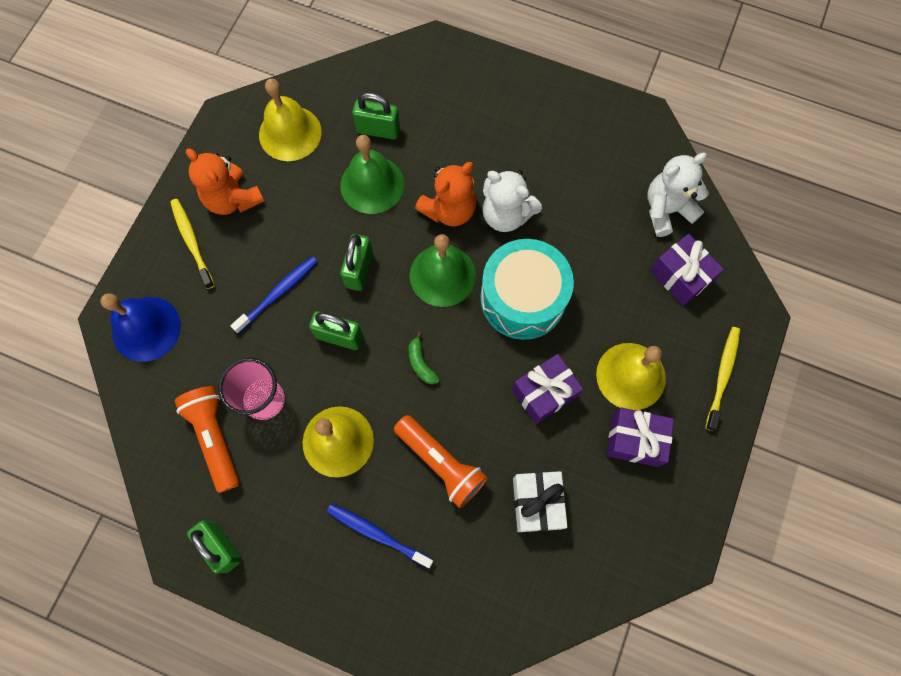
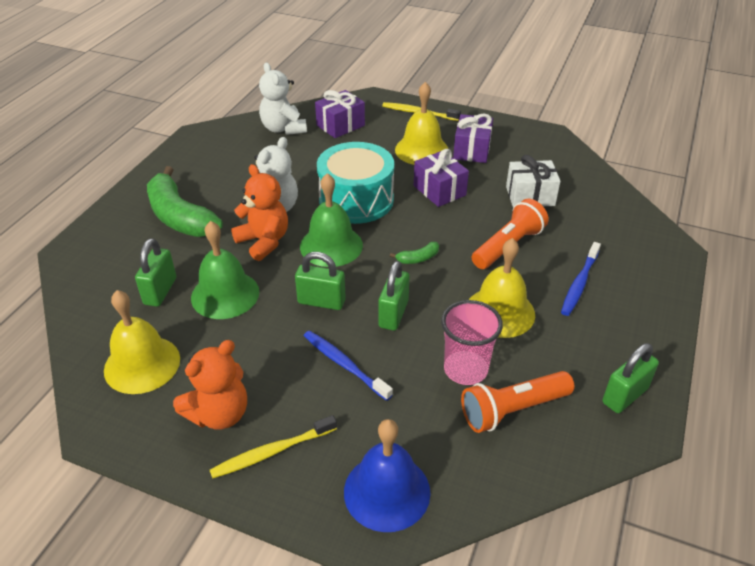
camera: 90 degrees left, 30 degrees down
(488, 127) = (180, 217): none -> green banana

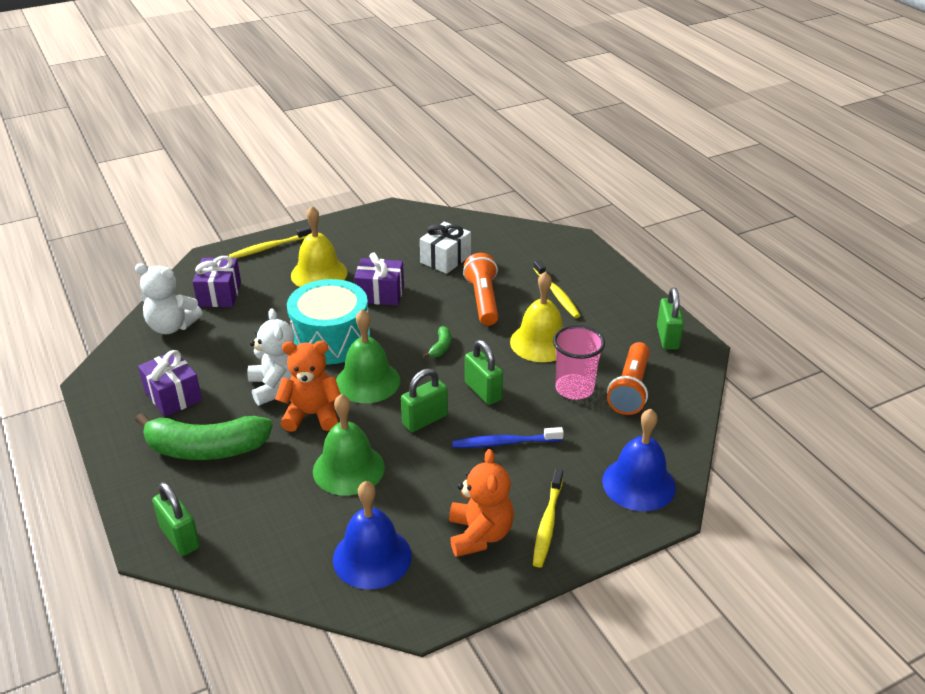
camera: 50 degrees left, 5 degrees down
(142, 364) = (372, 557): yellow bell -> blue bell
(160, 291) = (293, 506): green padlock -> green padlock (180, 537)
(471, 150) = (356, 252): purple gift -> purple gift (173, 396)
(579, 283) = (556, 294): blue toothbrush -> yellow toothbrush

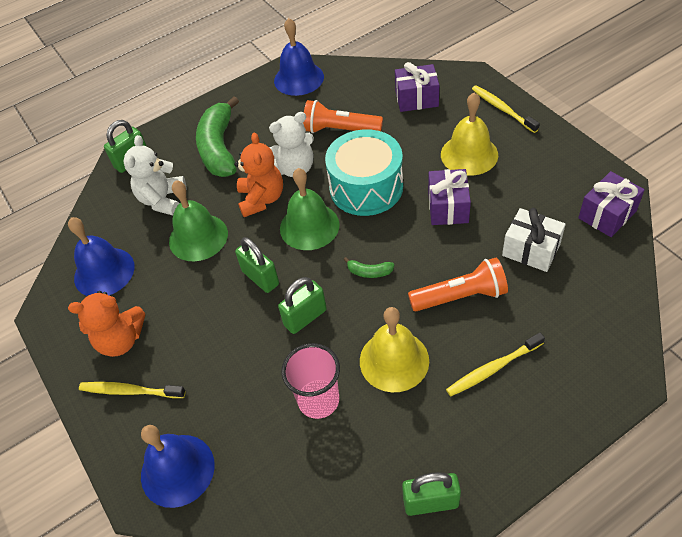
camera: 90 degrees right, 15 degrees up
(121, 375) = (299, 78): none -> blue bell
(172, 326) = (364, 85): white teddy bear -> white teddy bear (163, 200)
(173, 396) = (277, 112): purple gift -> purple gift (607, 214)
(504, 443) = (232, 345): blue toothbrush -> none
(630, 389) = (324, 458): orange flashlight -> orange flashlight (339, 130)

